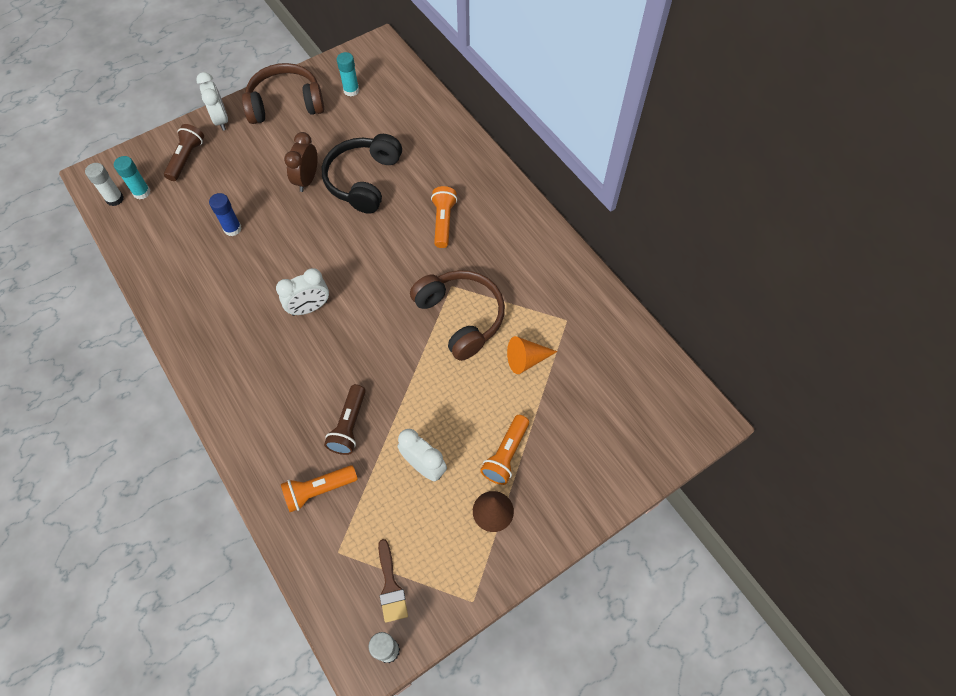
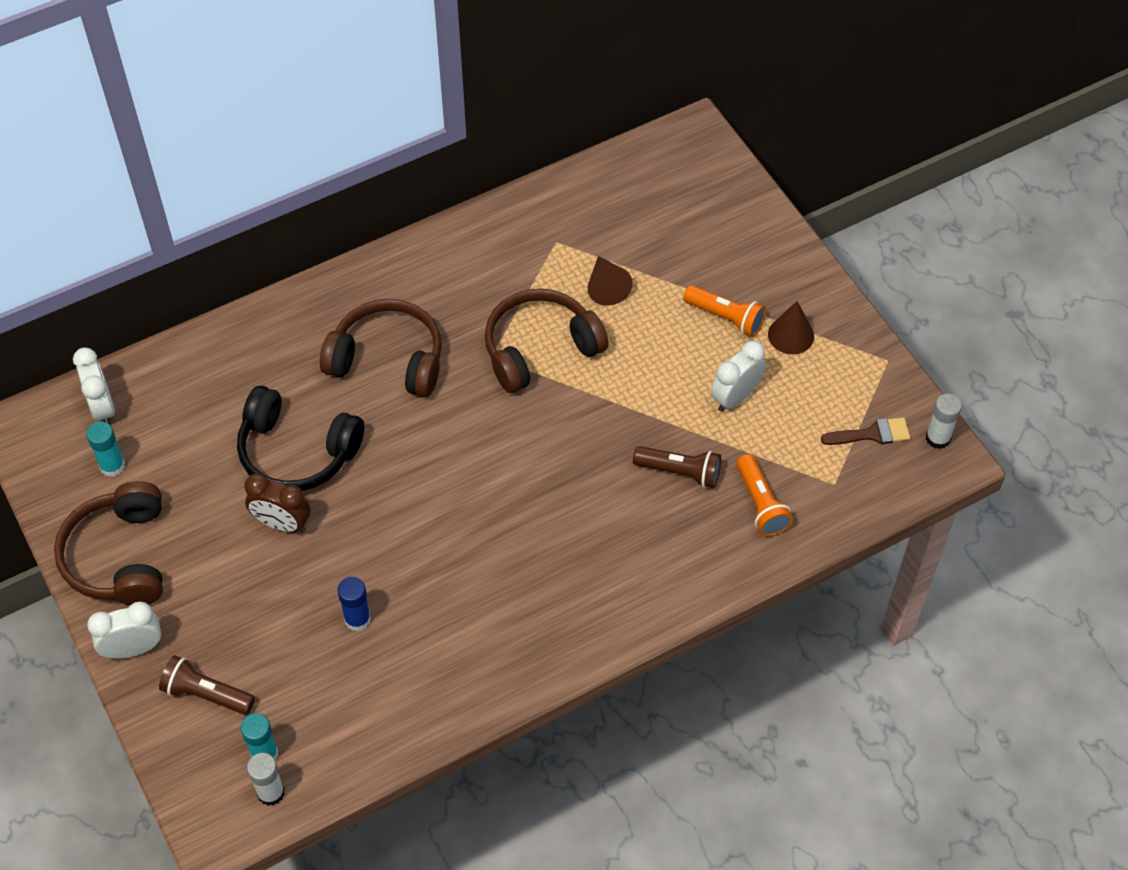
camera: 85 degrees left, 5 degrees down
(309, 308) = (506, 517): white clock -> white clock (102, 407)
(443, 222) = (388, 359): orange flashlight -> brown headphones
(526, 360) = (606, 287): orange cone -> brown cone

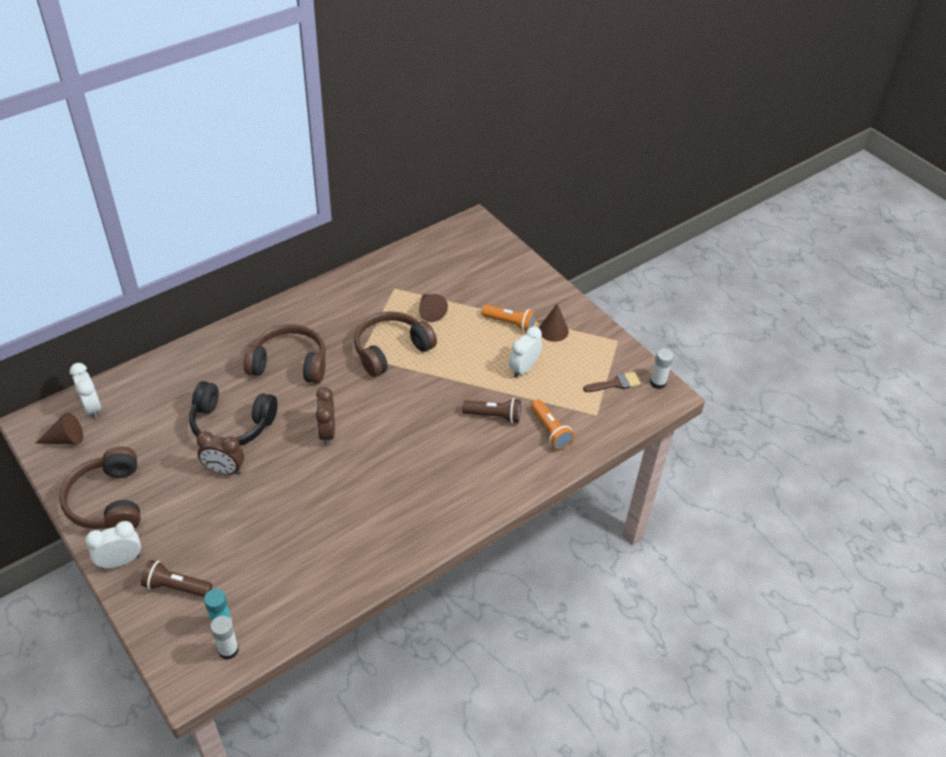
camera: 10 degrees left, 10 degrees down
(65, 454) = (66, 439): none -> brown cone
(112, 466) = (100, 443): turquoise glue stick -> none
(357, 619) = (282, 527): blue glue stick -> none
(433, 478) = (327, 433): none -> brown clock

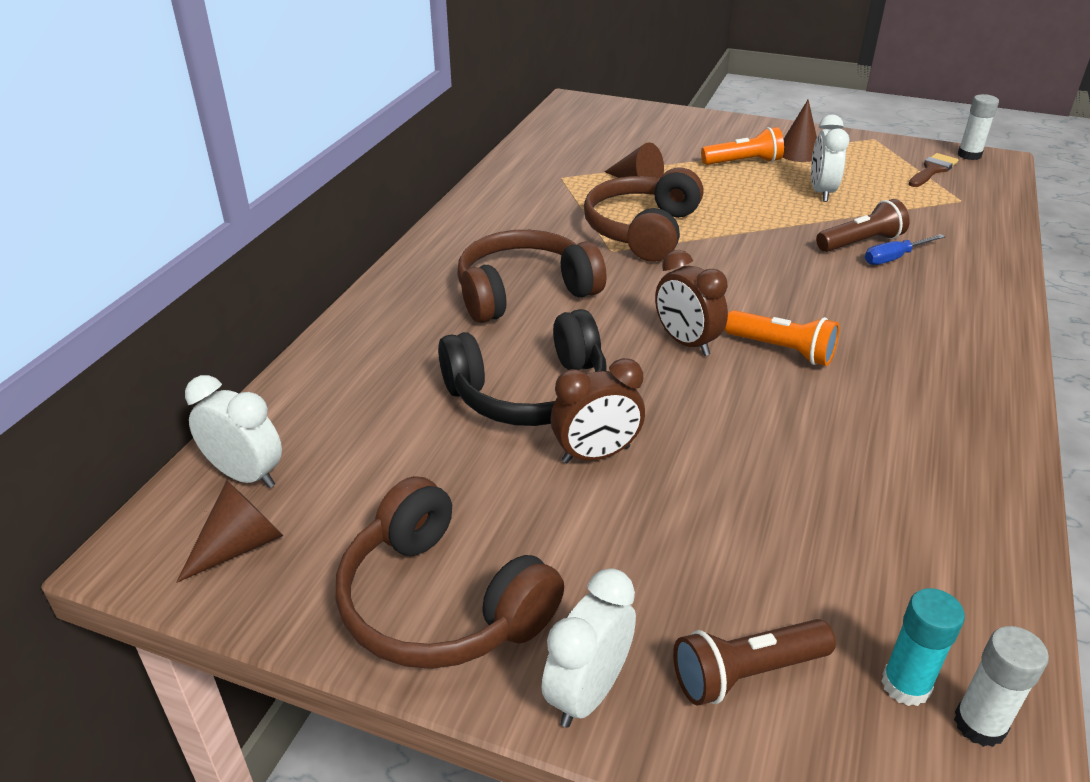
camera: 30 degrees left, 10 degrees down
(497, 435) = (894, 258): none -> blue screwdriver
(550, 431) = (941, 231): orange flashlight -> orange flashlight (782, 350)

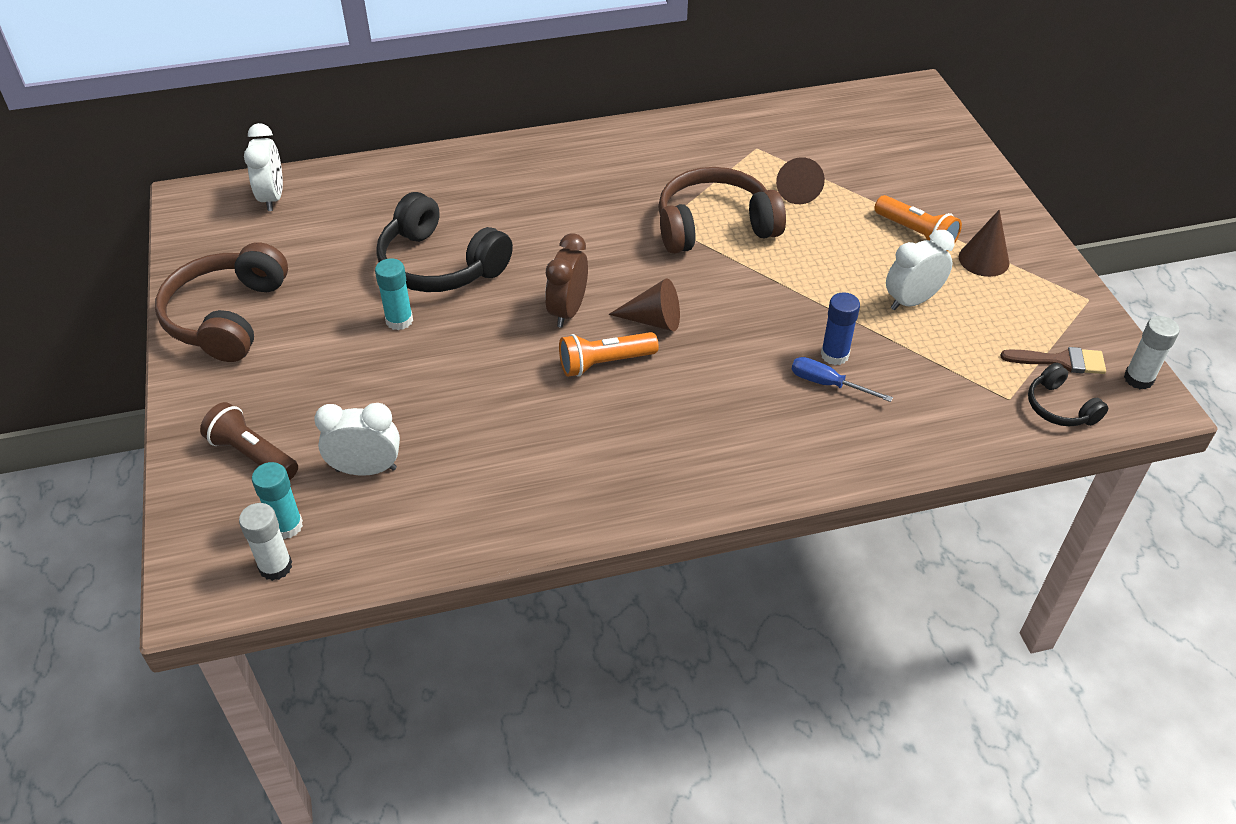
camera: 55 degrees right, 10 degrees up
(240, 545) = (219, 226): brown cone -> brown cone (653, 320)
(524, 292) = (559, 208): brown headphones -> none
(588, 693) = (199, 398): white clock -> white clock (366, 469)
(596, 454) = (399, 320): brown clock -> turquoise glue stick
(782, 350) = (604, 363): orange flashlight -> orange flashlight turned 75 degrees clockwise
(860, 242) = (834, 355): brown flashlight -> blue glue stick
(982, 188) = (1059, 407): none -> black headphones

